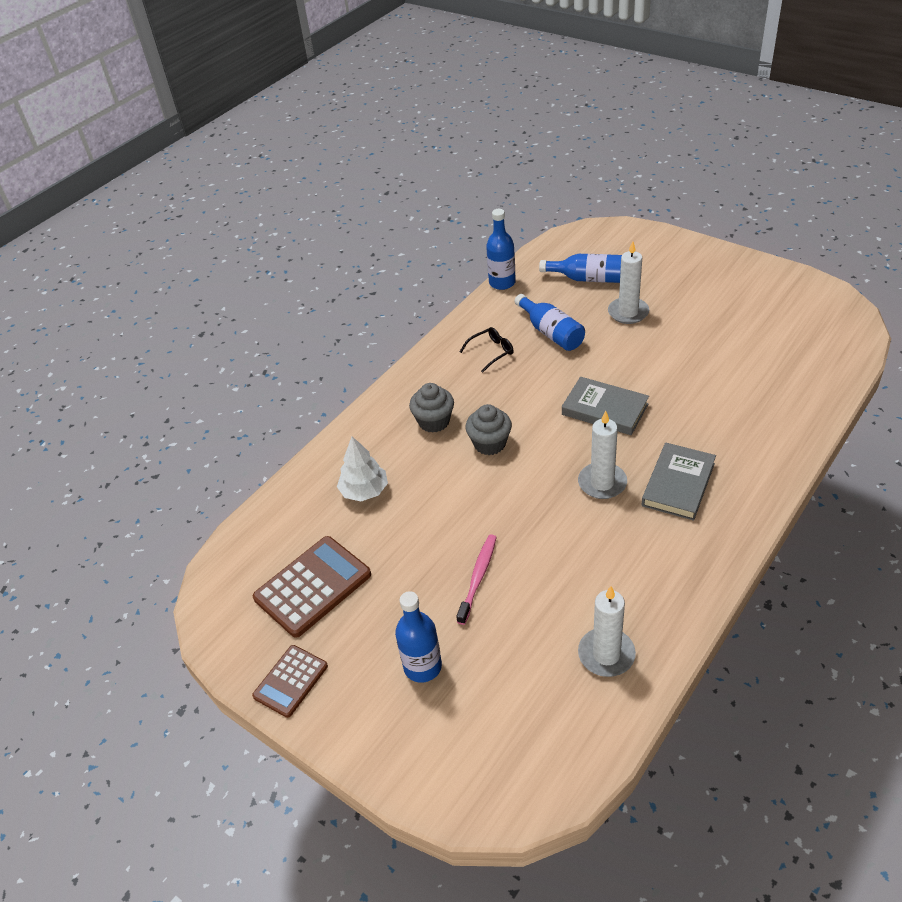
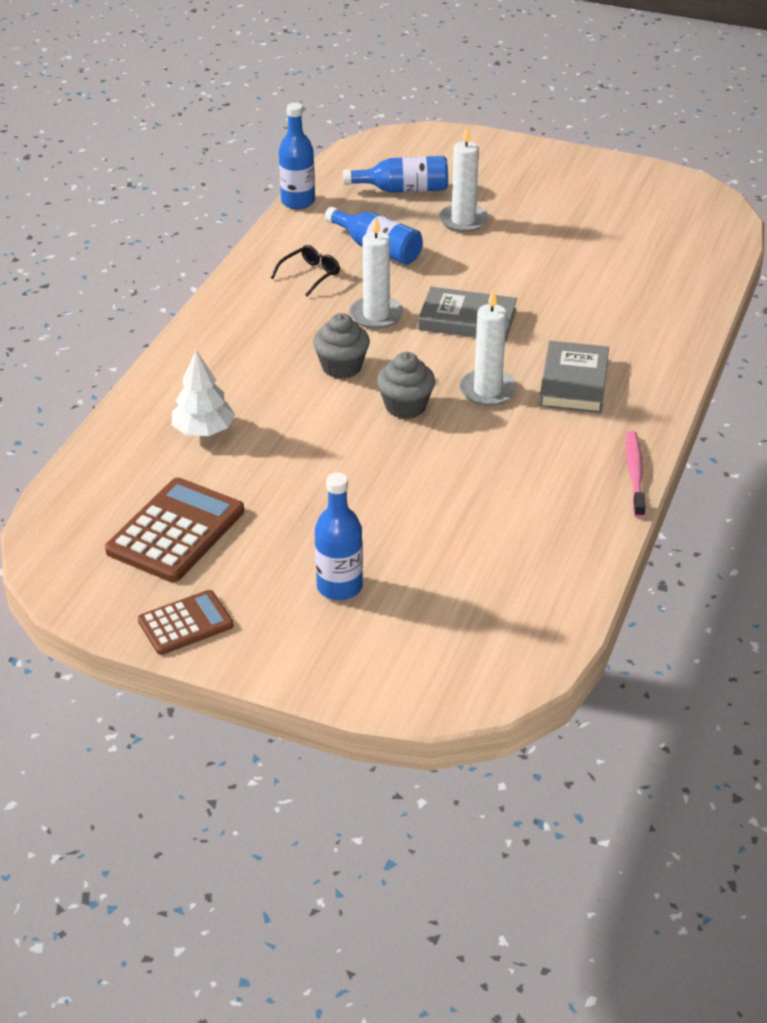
camera: 20 degrees left, 5 degrees down
(291, 681) = (185, 623): brown calculator -> brown calculator turned 135 degrees counterclockwise
(434, 421) = (264, 352): grey cupcake -> grey cupcake (405, 406)
(478, 578) = (374, 497): pink toothbrush -> pink toothbrush (635, 474)
(606, 654) = (543, 546): white candle -> white candle (376, 315)

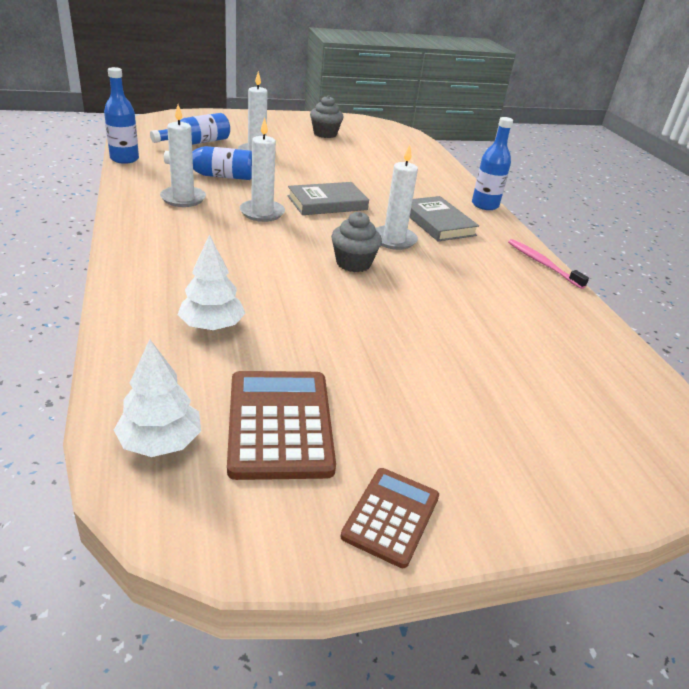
camera: 40 degrees left, 5 degrees down
(83, 511) = (160, 442): none -> white tree
(310, 275) = (183, 199): black glasses -> white candle
(339, 587) = (475, 414): blue bottle -> blue bottle (485, 205)
(341, 367) = (275, 250): grey cupcake -> grey cupcake (325, 134)

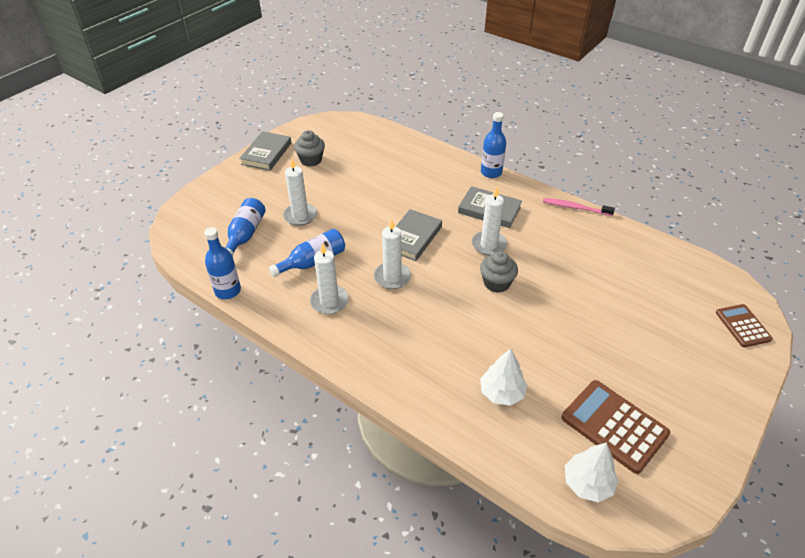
camera: 35 degrees left, 10 degrees up
(296, 118) = (266, 153): none -> grey book
(391, 516) = (709, 434): brown calculator -> brown calculator (742, 326)

